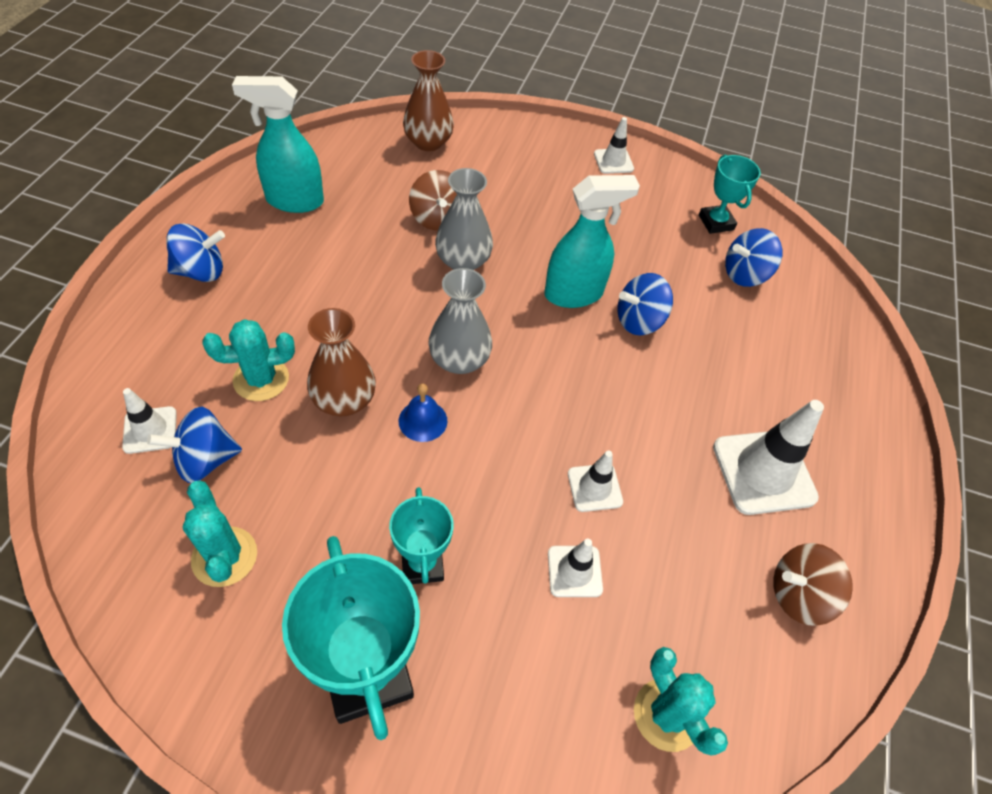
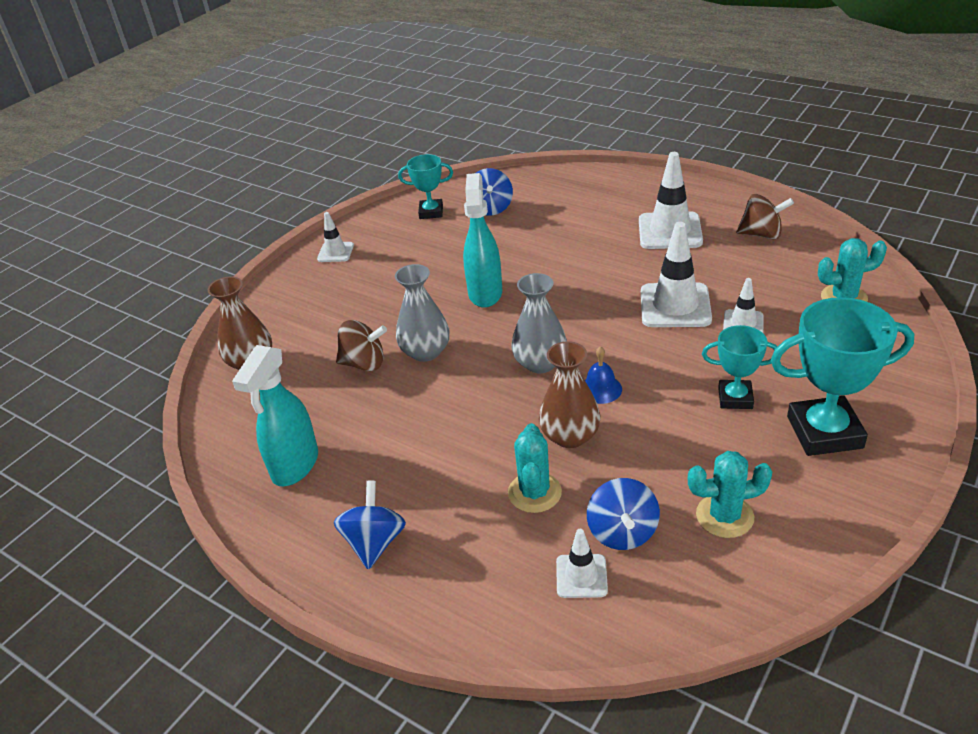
camera: 65 degrees left, 15 degrees down
(594, 488) = (675, 306): white traffic cone -> white traffic cone, size x1.82
(639, 321) = (523, 264): blue spinning top -> none
(798, 594) = (761, 234): brown spinning top -> brown spinning top turned 90 degrees counterclockwise

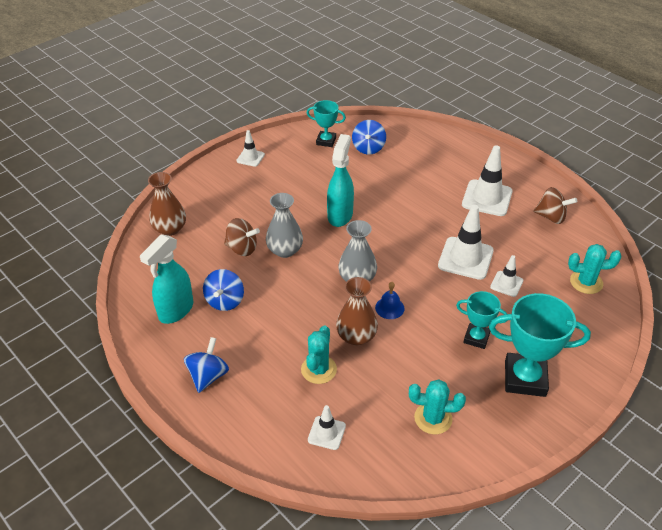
camera: 10 degrees right, 5 degrees up
(622, 532) = (363, 411): blue spinning top -> blue spinning top (225, 301)

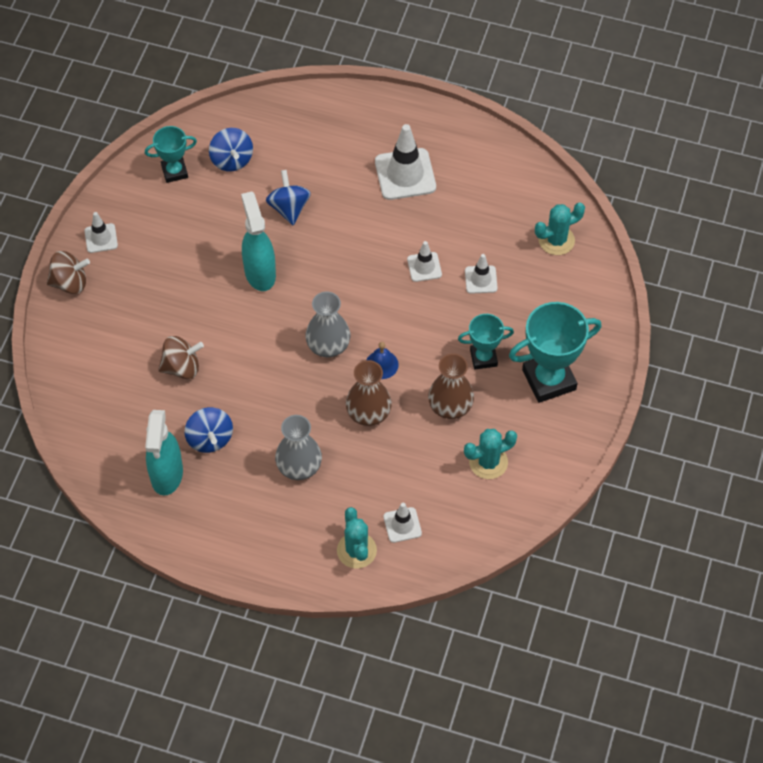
camera: 30 degrees left, 15 degrees up
(170, 229) = (81, 380): brown vase -> brown vase (450, 406)
(208, 376) = (253, 527): blue spinning top -> blue spinning top (289, 208)
(285, 250) = (229, 347): grey vase -> grey vase (299, 466)
(319, 369) = (355, 466): turquoise cactus -> turquoise cactus (356, 550)
(465, 258) = (424, 267): white traffic cone -> white traffic cone, size x0.55
(551, 217) = (485, 170): brown spinning top -> brown spinning top (70, 283)

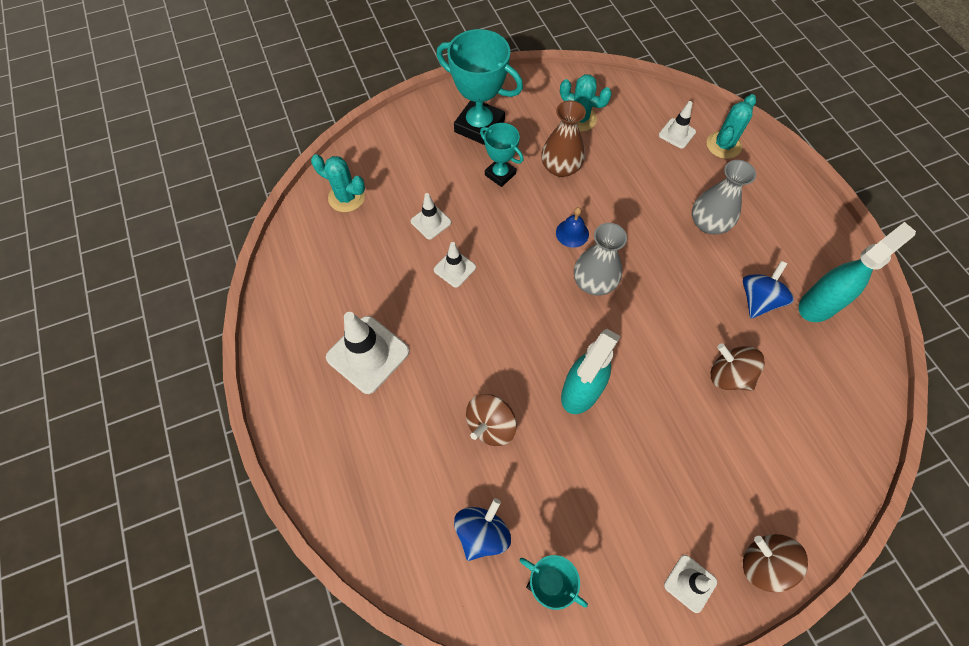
camera: 130 degrees left, 5 degrees up
(289, 208) = (491, 425): blue spinning top -> brown spinning top
(368, 413) = (620, 212): brown vase -> none

